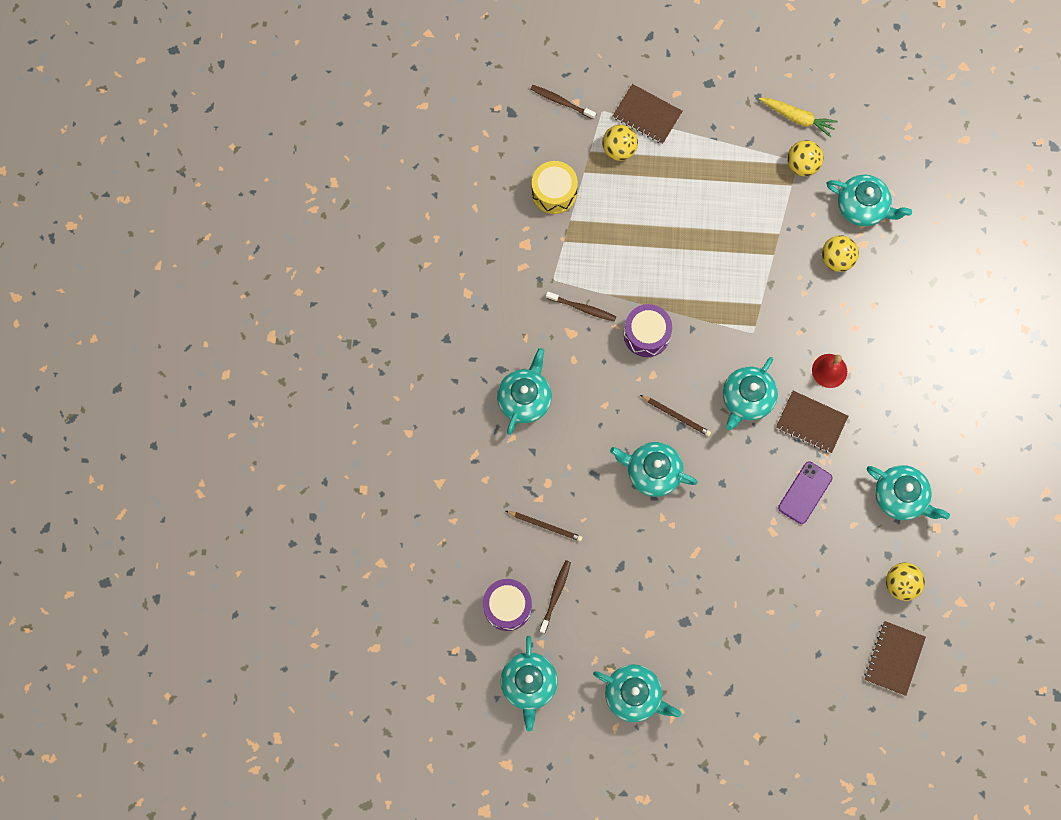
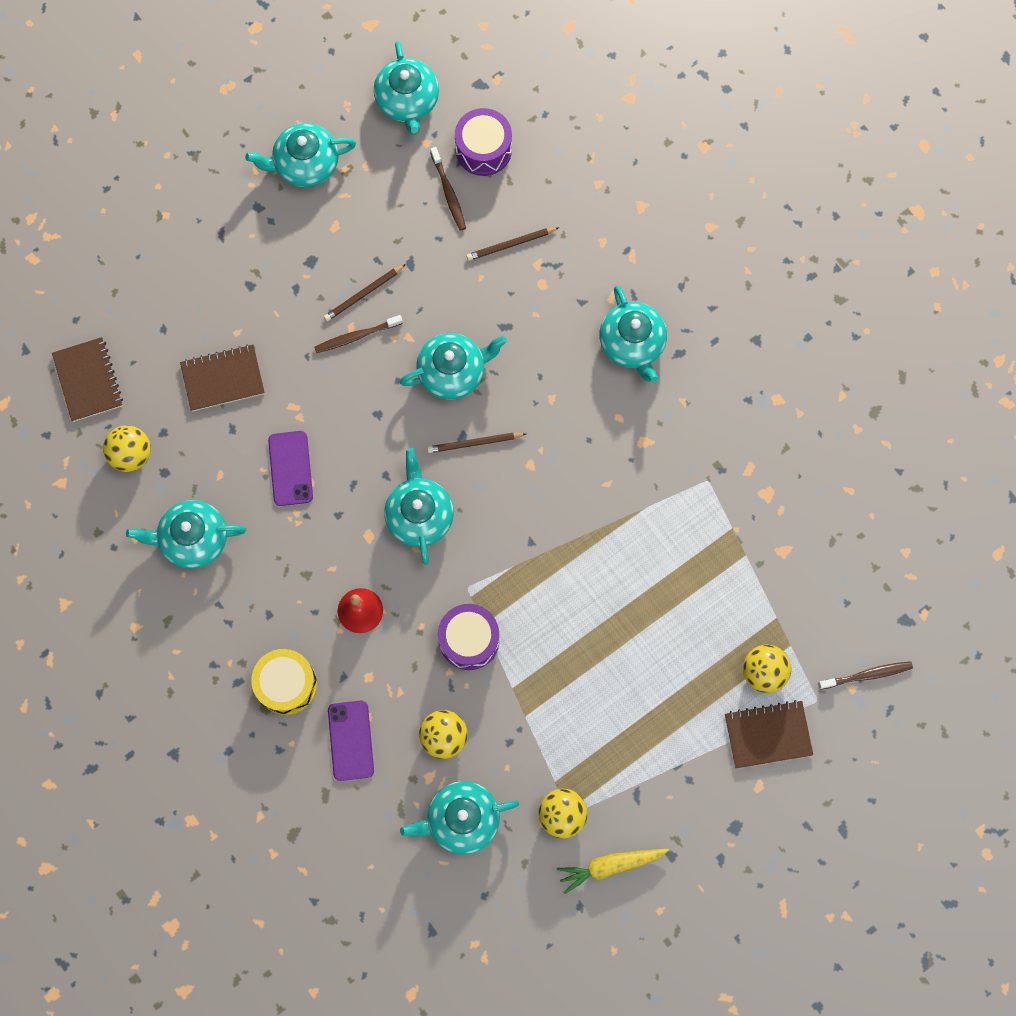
camera: 140 degrees right, 0 degrees up
(529, 684) = (407, 101): turquoise teapot -> turquoise teapot turned 150 degrees counterclockwise
(554, 192) = (787, 570): yellow drum -> yellow drum (287, 684)
(582, 308) = (654, 475): brown toothbrush -> brown toothbrush (356, 336)
(646, 334) = (570, 500): purple drum -> purple drum (469, 640)
(667, 570) = (364, 294): none -> brown pencil
(811, 422) = (338, 542): brown notebook -> brown notebook (223, 379)
(894, 300) = (351, 740): none -> purple phone

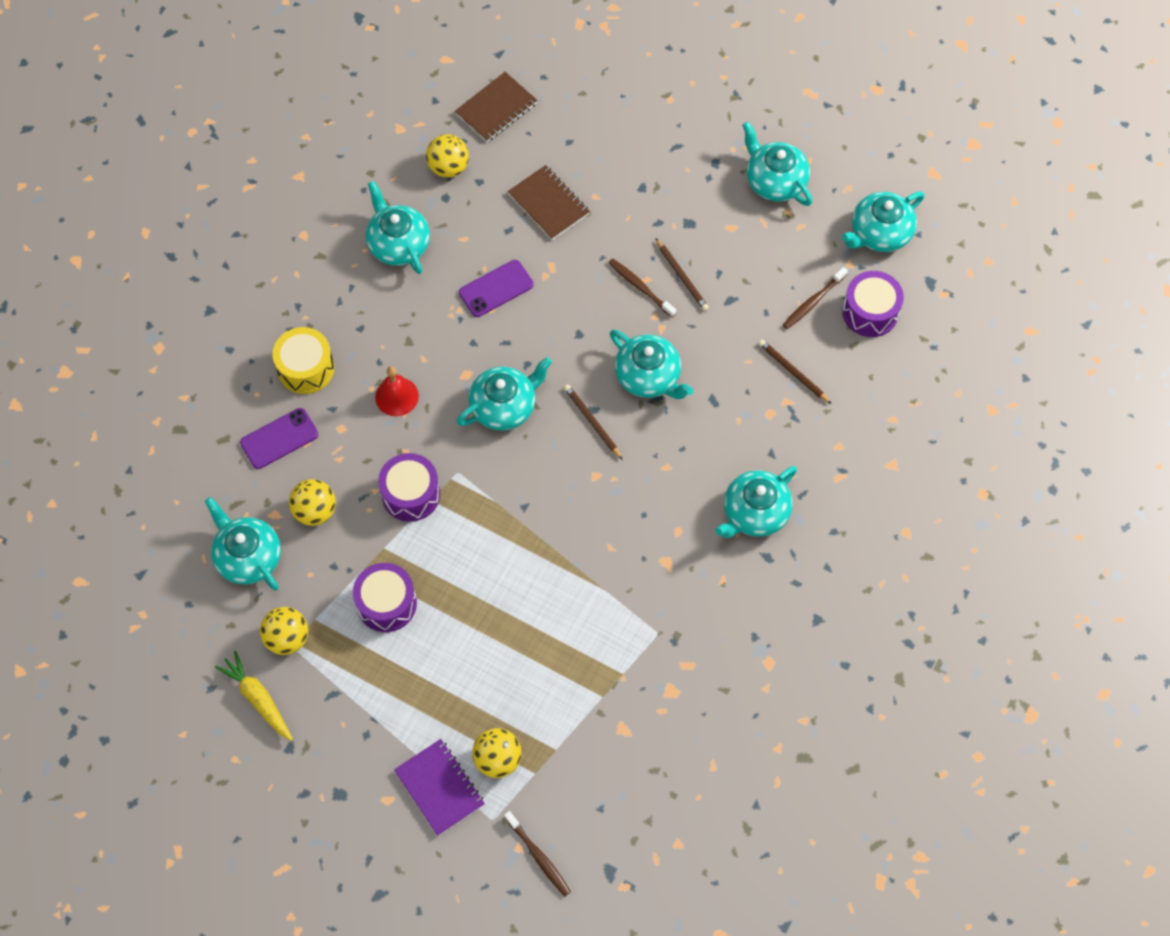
camera: 65 degrees right, 10 degrees down
(364, 294) = (682, 276): brown pencil -> brown pencil turned 150 degrees counterclockwise
(569, 708) = (386, 603): none -> purple drum
(768, 735) = (439, 788): brown notebook -> purple notebook

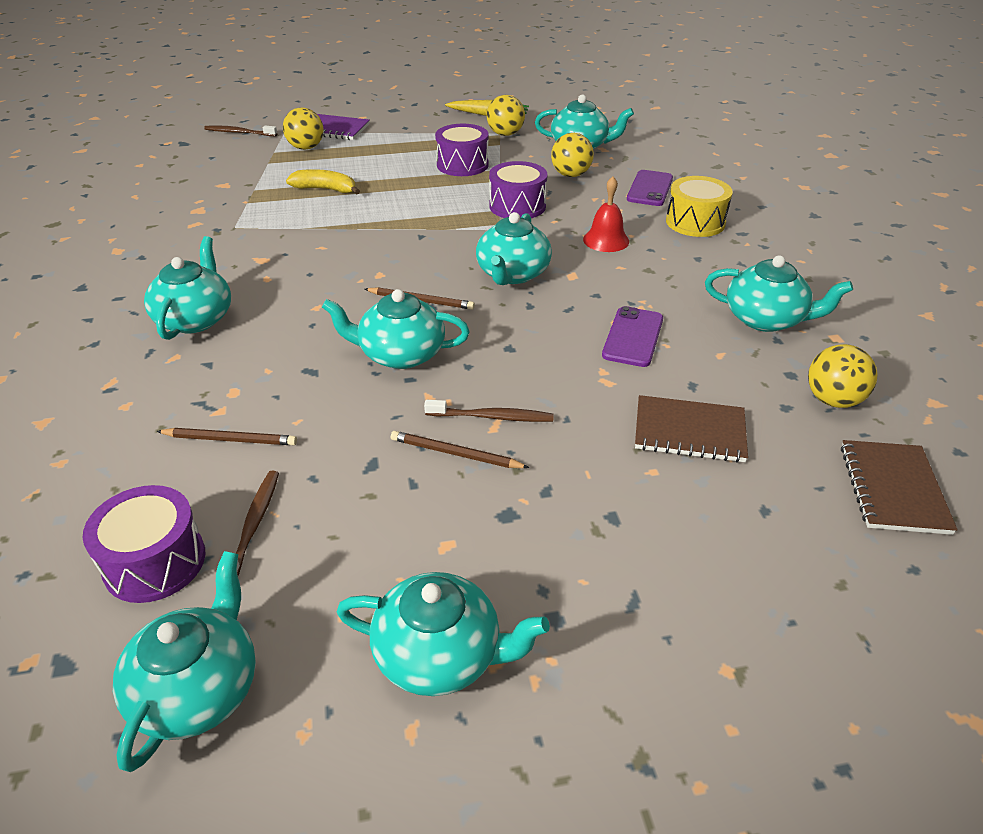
camera: 140 degrees right, 25 degrees down
(540, 648) = (326, 189): none -> yellow banana

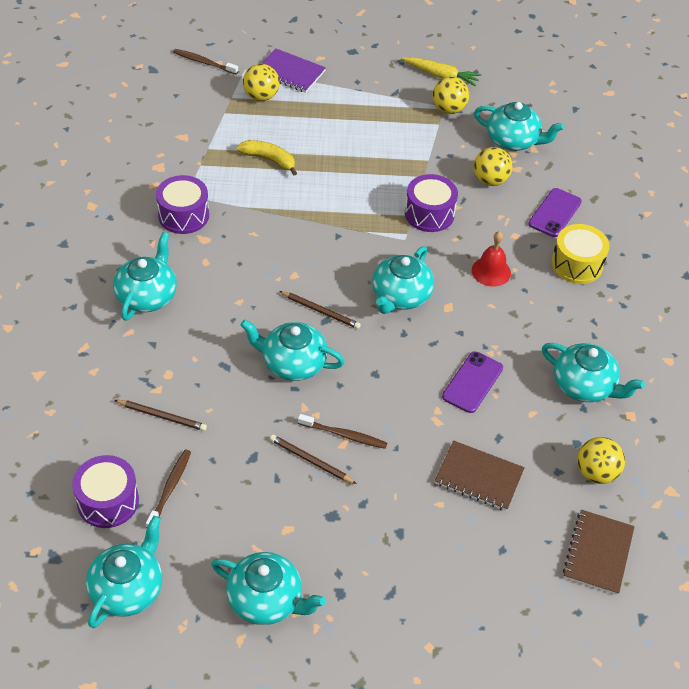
camera: 10 degrees right, 10 degrees up
(462, 165) = (396, 148): purple drum -> purple drum (183, 215)

